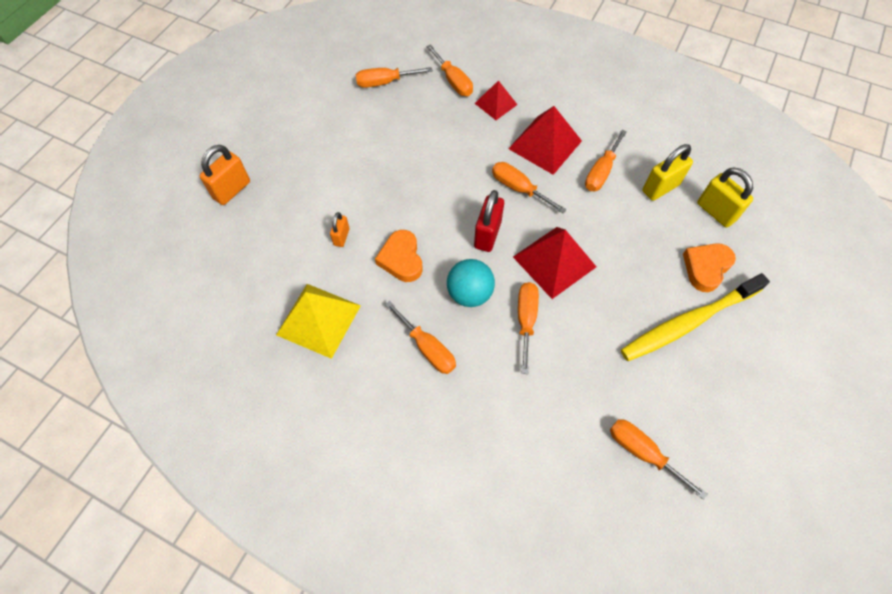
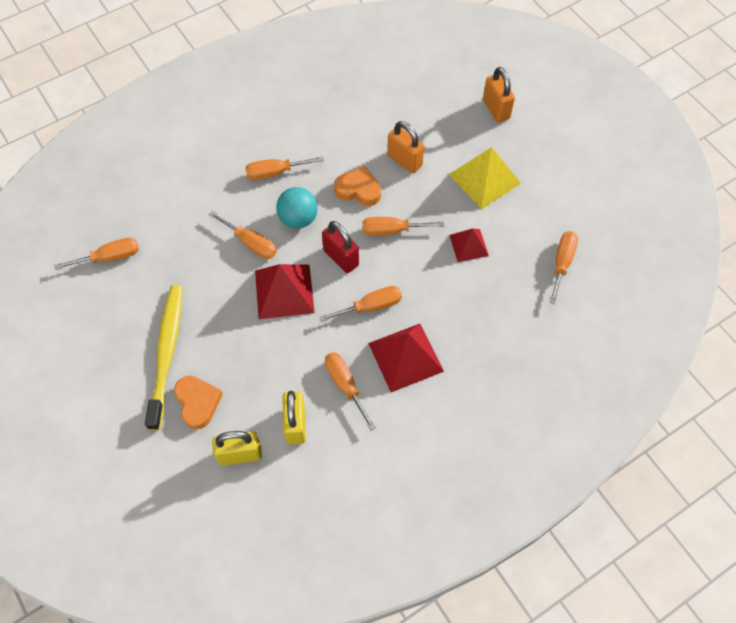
camera: 120 degrees right, 0 degrees up
(318, 320) = (342, 120): yellow pyramid -> yellow pyramid (484, 178)
(341, 237) = (404, 160): orange padlock -> orange padlock, size x1.72
(453, 81) = (532, 322): orange screwdriver -> orange screwdriver (392, 230)
(496, 104) = (481, 343): red pyramid -> red pyramid (468, 245)

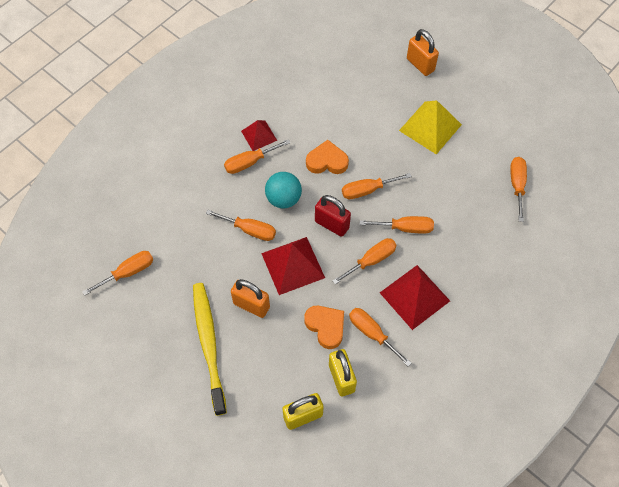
camera: 15 degrees left, 0 degrees up
(198, 402) = (251, 381): orange heart -> orange heart (326, 327)
(404, 160) = (358, 127): orange padlock -> orange padlock (251, 305)
(420, 280) = (405, 228): none -> orange screwdriver
(468, 245) = (435, 188): red pyramid -> red pyramid (259, 135)

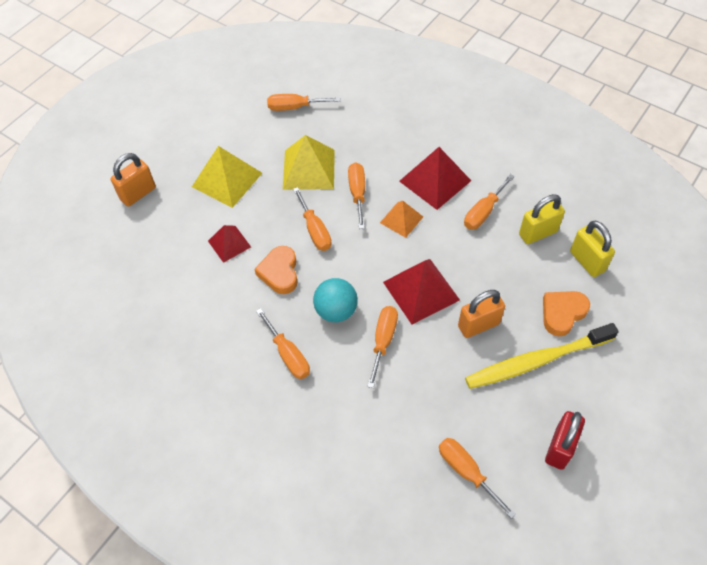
camera: 95 degrees left, 5 degrees down
(251, 305) = (478, 325): orange padlock -> orange padlock turned 45 degrees clockwise
(259, 135) = (247, 350): red pyramid -> red pyramid (229, 243)
(326, 327) = (486, 252): orange heart -> orange heart (562, 313)
(332, 224) = (363, 259): red padlock -> red padlock (559, 448)
(371, 260) = (401, 219): orange screwdriver -> orange pyramid
(437, 191) = (308, 169): none -> yellow pyramid

